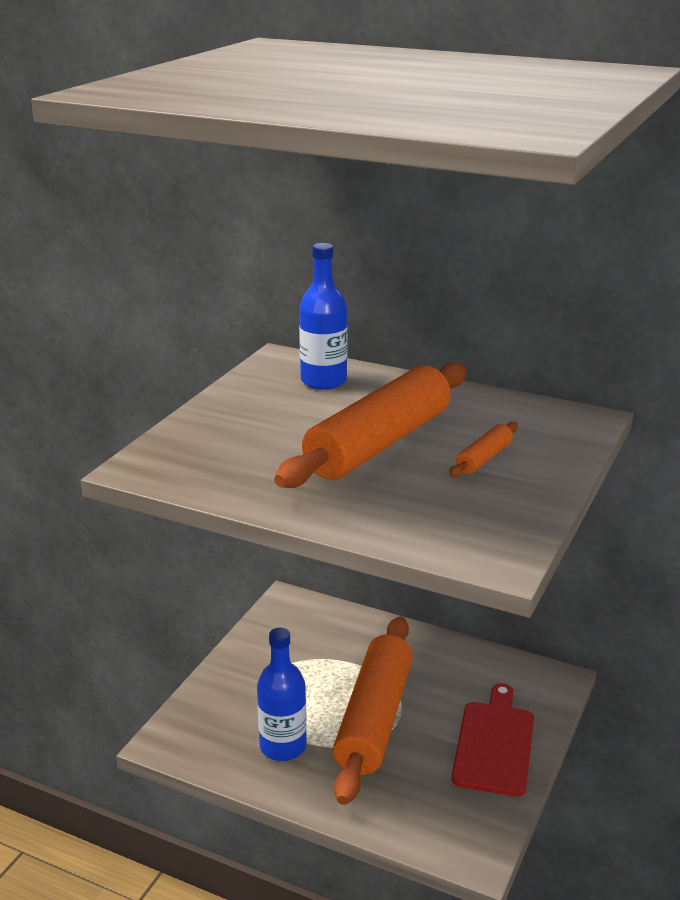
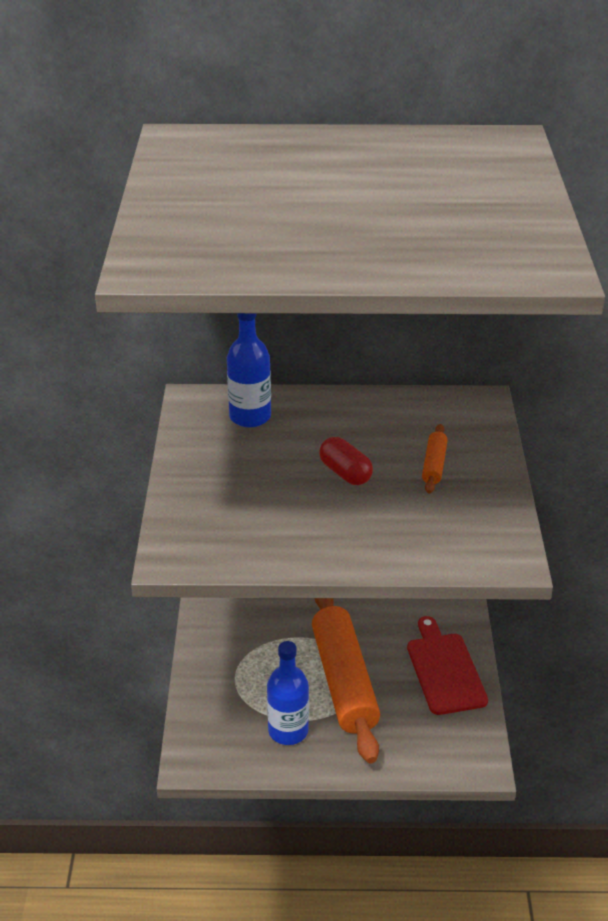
camera: 25 degrees left, 10 degrees up
(379, 443) = (345, 473): orange rolling pin -> red capsule

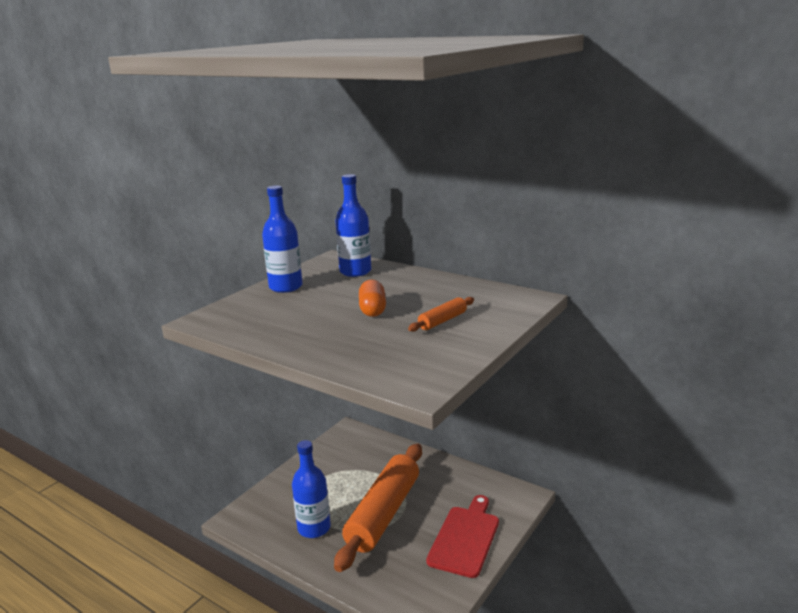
camera: 35 degrees right, 15 degrees down
(200, 470) = (286, 287): none -> blue bottle
(345, 473) = (372, 310): red capsule -> orange capsule

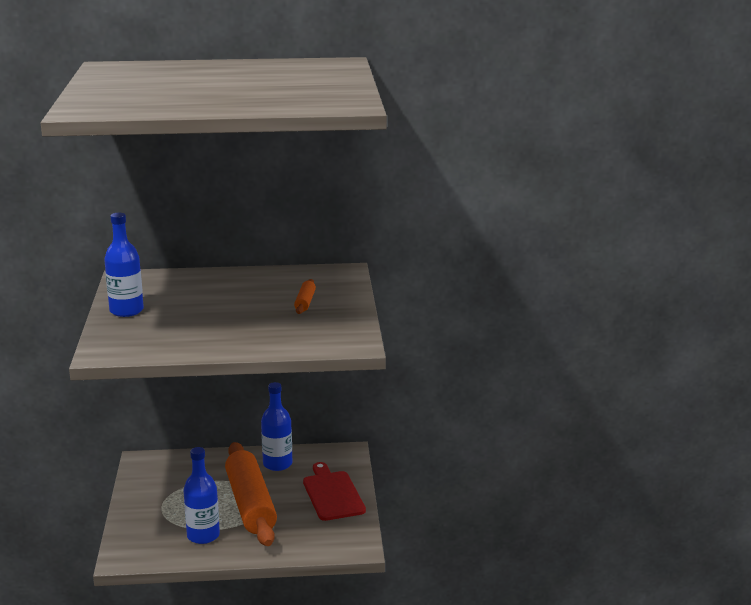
camera: 40 degrees left, 0 degrees up
(355, 271) = (168, 284): blue bottle -> blue bottle (277, 464)
(372, 310) = (237, 308): orange capsule -> none

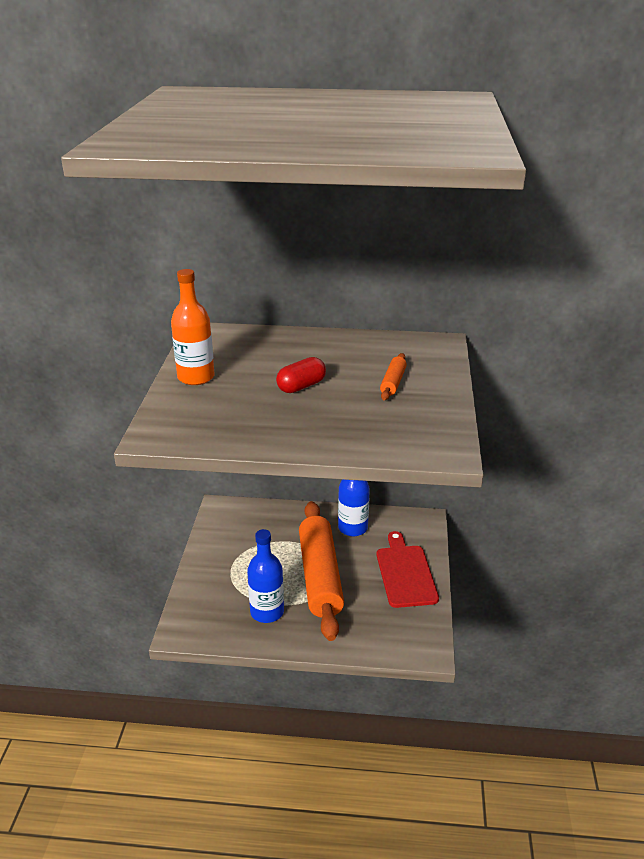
camera: 10 degrees right, 10 degrees up
(126, 311) = (196, 377): blue bottle -> orange bottle
(224, 310) = (301, 386): none -> red capsule

